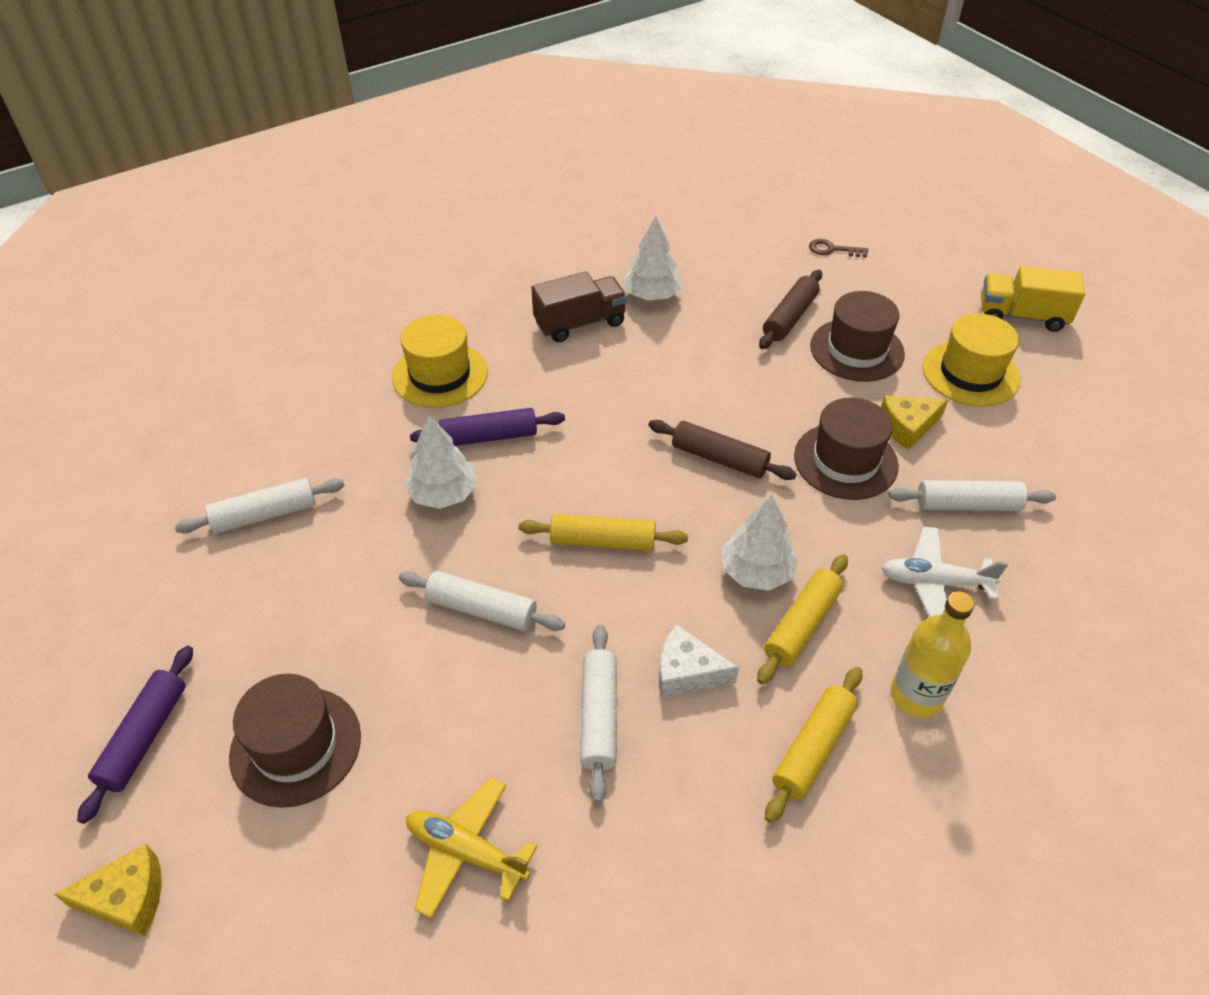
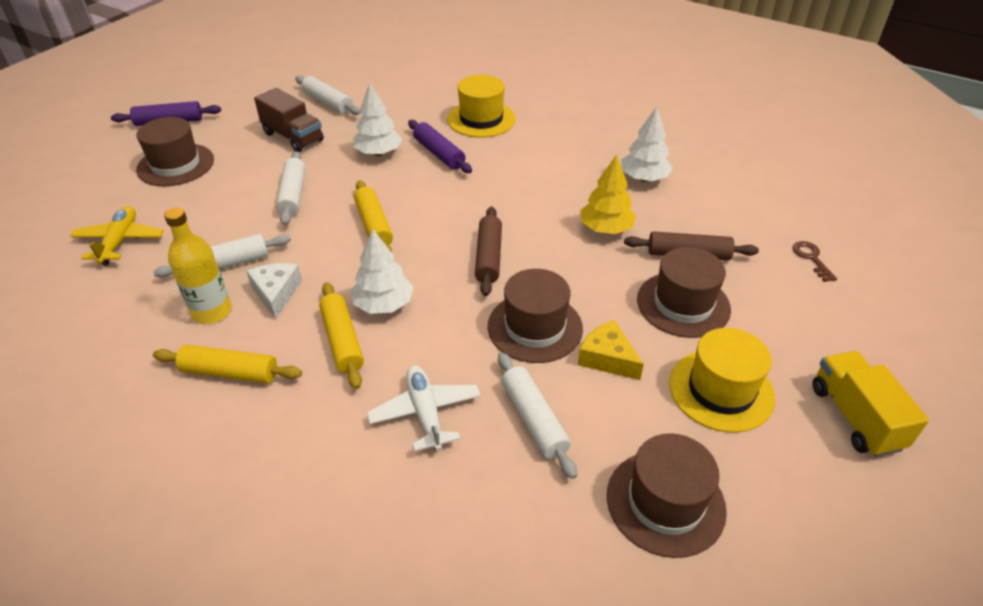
camera: 65 degrees right, 5 degrees down
(127, 898) = (79, 150): yellow cheese -> none
(580, 323) = (580, 156): brown truck -> brown truck (293, 137)
(720, 354) = (606, 229): none -> yellow tree
(802, 625) = (342, 341): yellow rolling pin -> yellow rolling pin turned 60 degrees clockwise
(916, 696) = (298, 423): yellow bottle -> yellow bottle (212, 312)
(1079, 456) = (665, 502): none -> brown hat

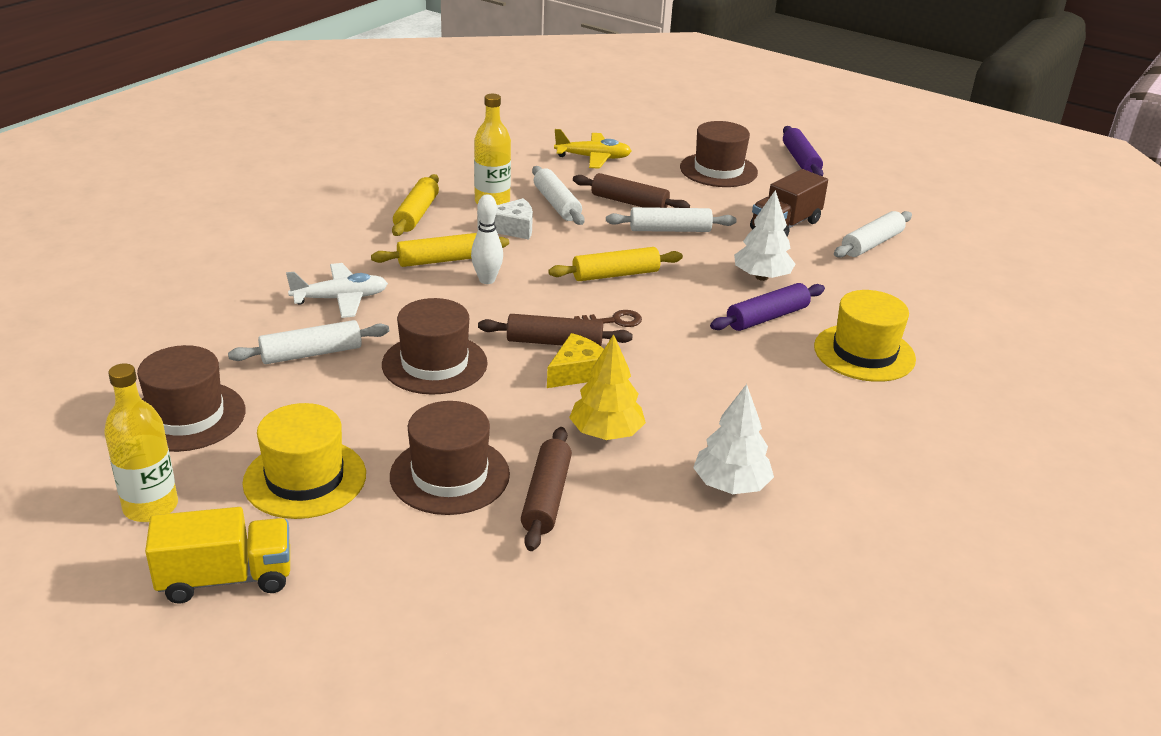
camera: 90 degrees right, 10 degrees down
(233, 217) = (629, 202): none -> brown rolling pin
(383, 304) = (487, 280): white tree -> white bowling pin
(607, 358) = (376, 406): yellow cheese -> yellow cheese (577, 372)
(803, 494) = (151, 507): none -> yellow bottle
(811, 258) = (526, 625): brown key -> brown key (614, 321)

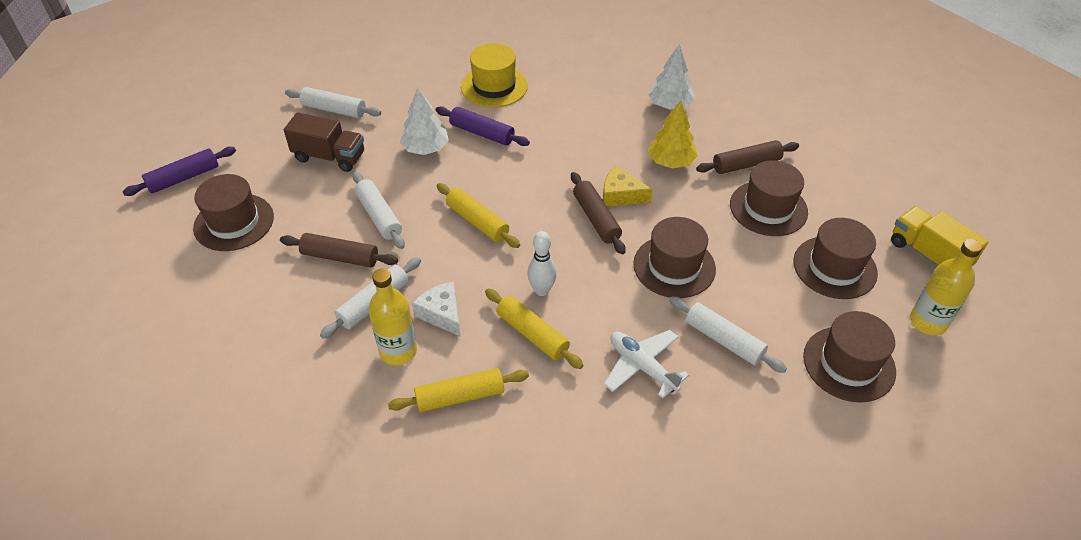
camera: 115 degrees left, 15 degrees up
(305, 478) = (834, 267): yellow hat -> brown hat
(593, 158) = (249, 318): yellow plane -> none
(614, 321) = (544, 200): brown key -> none
(629, 202) = (340, 257): brown rolling pin -> brown rolling pin turned 75 degrees counterclockwise

